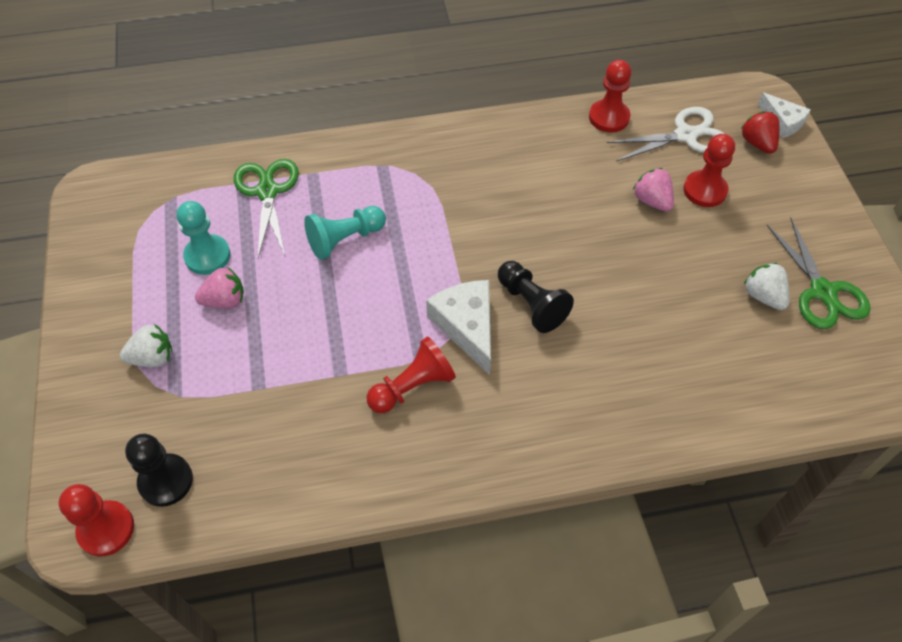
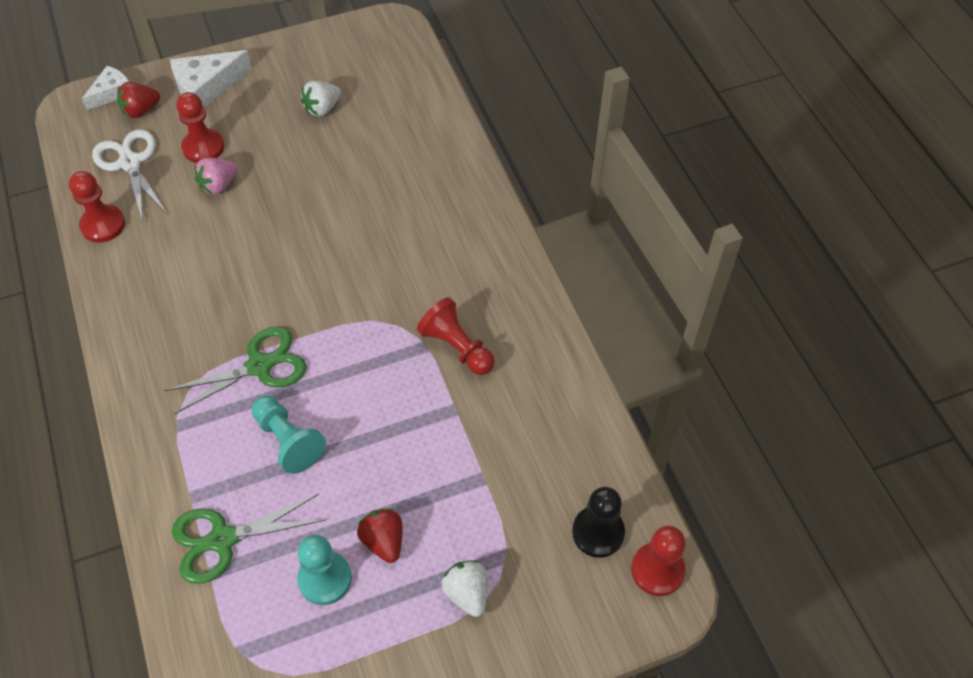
camera: 100 degrees left, 0 degrees up
(225, 300) = (384, 541): pink strawberry -> red strawberry
(467, 326) = (384, 314): white cheese -> white cheese (206, 87)
(531, 304) = (352, 267): black pawn -> none
(822, 291) = (313, 72): green scissors -> green scissors (259, 366)

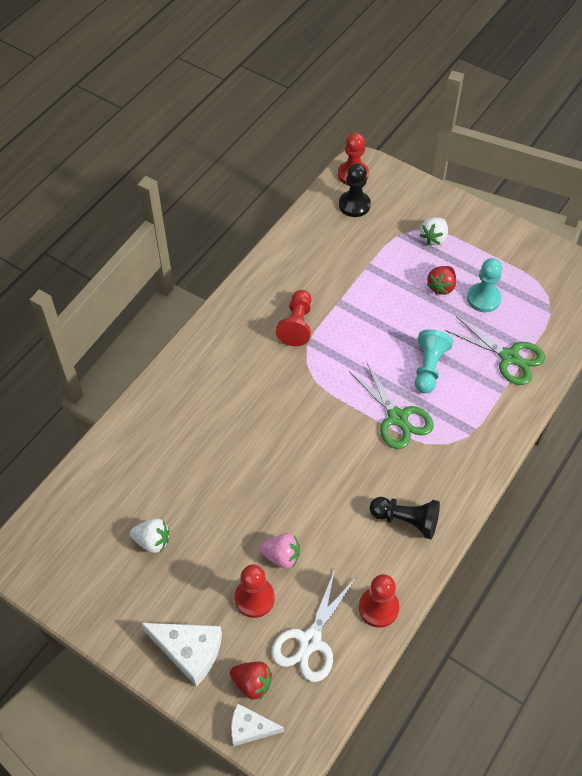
camera: 125 degrees left, 0 degrees up
(151, 298) = (406, 520): none -> black pawn
(259, 366) = (397, 417): green scissors -> green scissors turned 150 degrees counterclockwise

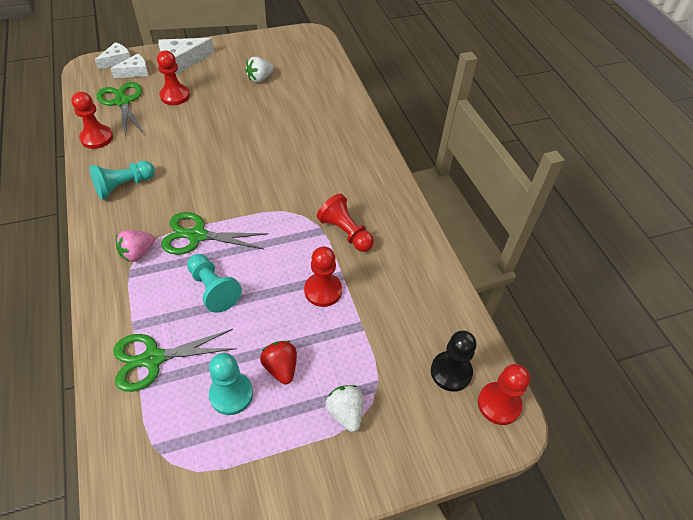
camera: 125 degrees right, 5 degrees down
(252, 683) = (135, 72): red strawberry -> white cheese
(282, 556) = (182, 119): pink strawberry -> pink strawberry (137, 253)
(310, 641) = (122, 102): white scissors -> green scissors
(363, 304) = (323, 290): none -> red pawn
(406, 520) = (124, 186): black pawn -> turquoise pawn

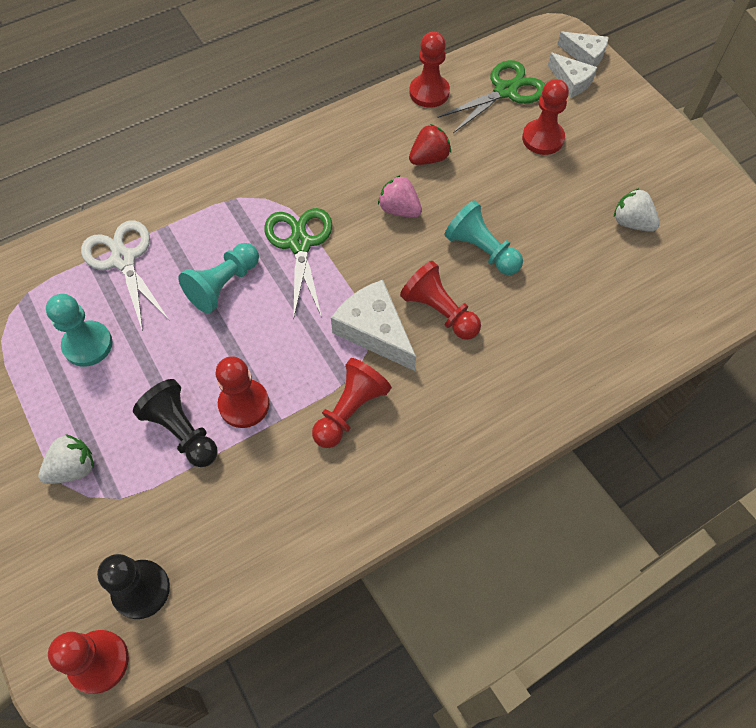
camera: 80 degrees right, 10 degrees up
(124, 186) = (358, 147): turquoise pawn -> turquoise pawn (481, 250)
(137, 253) = (259, 197): pink strawberry -> pink strawberry (399, 209)
(153, 359) = (123, 260): green scissors -> white scissors
(182, 61) = (621, 121): white cheese -> white cheese (374, 331)
(281, 368) = (125, 385): red strawberry -> red strawberry (429, 158)
(287, 174) = (439, 311): none -> red pawn
(333, 332) = (182, 431): none -> black pawn

